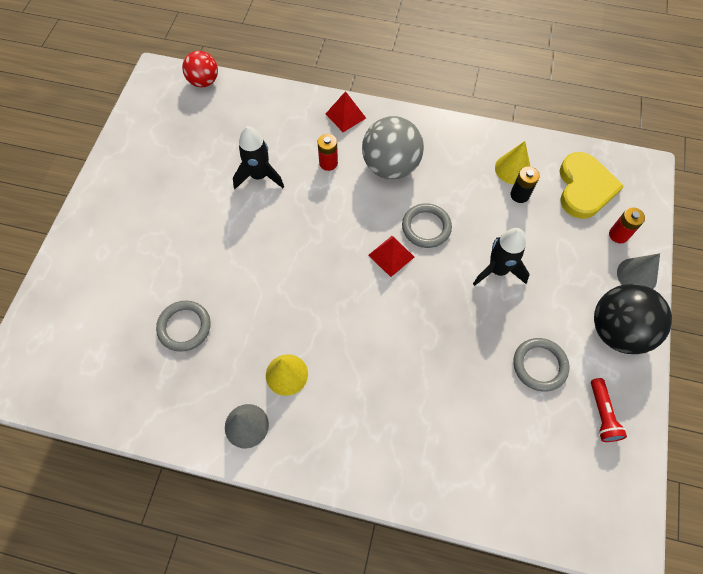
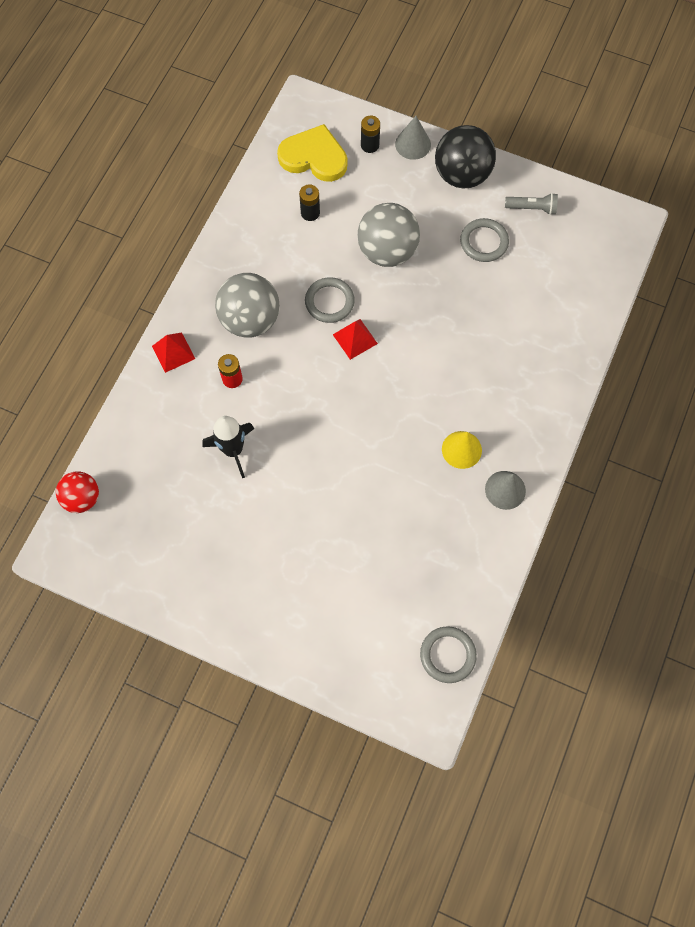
camera: 80 degrees left, 5 degrees up
(184, 327) = (398, 539): grey ring -> grey ring (447, 655)
(498, 270) = (387, 251): black rocket -> grey ball
(513, 169) = (279, 211): yellow cone -> none
(602, 414) = (532, 208): red flashlight -> grey flashlight
(618, 235) = (370, 145): red battery -> black battery

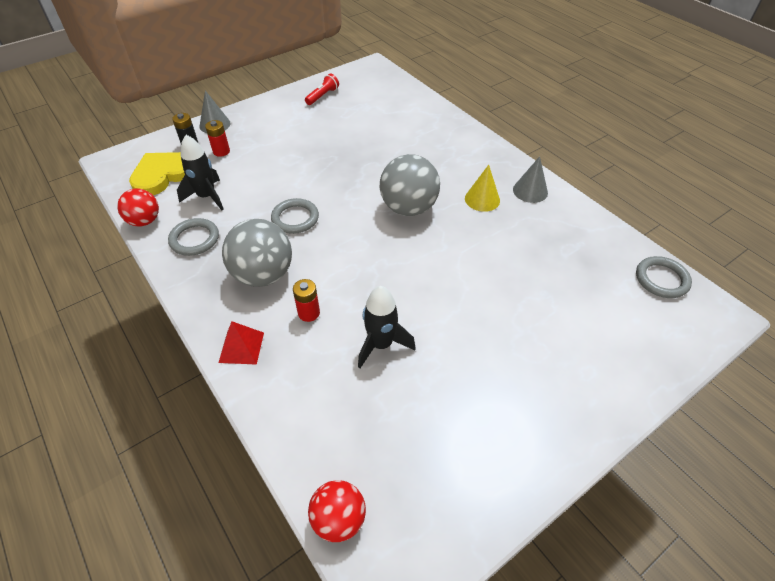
camera: 60 degrees left, 20 degrees down
(251, 188) = (144, 221): none -> red ball
(310, 213) = (207, 197): black battery -> black rocket
(355, 339) = (341, 217): red pyramid -> none
(377, 179) = (221, 151): none -> red battery
(387, 251) = (284, 170): grey ball -> grey ball (408, 208)
(462, 175) = (264, 113): black ball -> none
(484, 242) = (325, 124): grey ring -> grey ring (194, 239)
(532, 208) = (322, 96): grey flashlight -> red flashlight

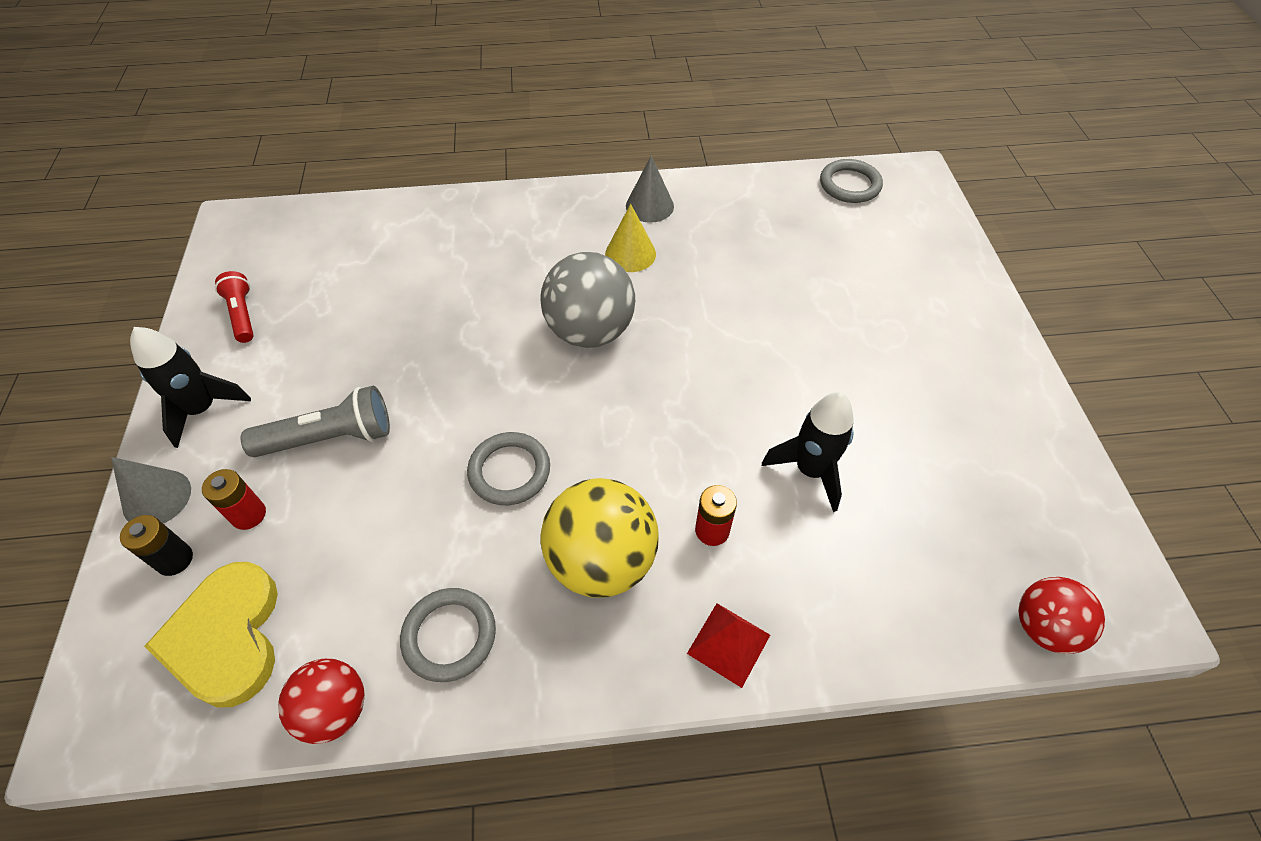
camera: 60 degrees left, 5 degrees up
(207, 197) = (354, 580): black rocket -> black rocket (202, 409)
(263, 275) = (601, 561): grey ball -> yellow ball
(274, 153) = (330, 438): none -> grey flashlight

